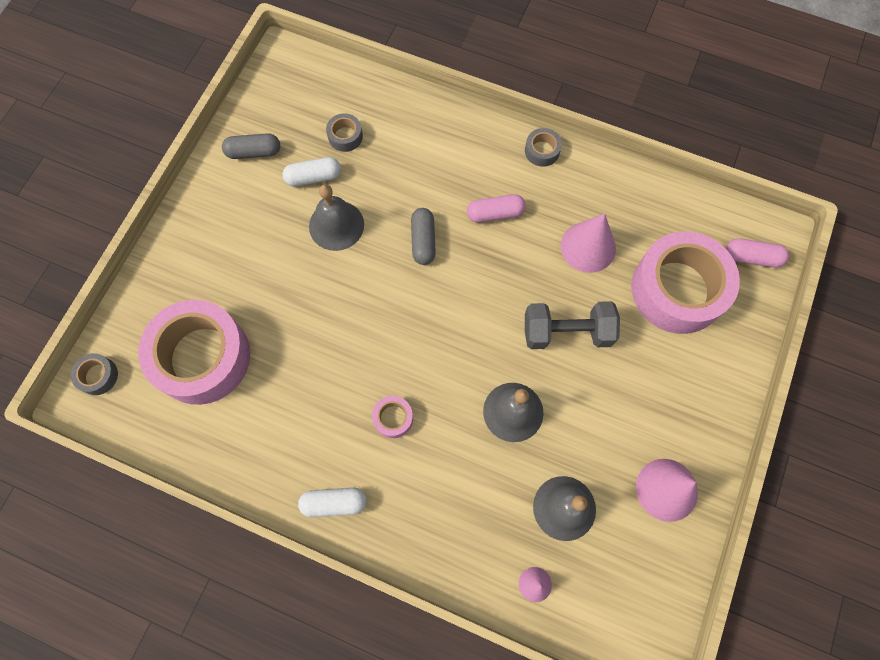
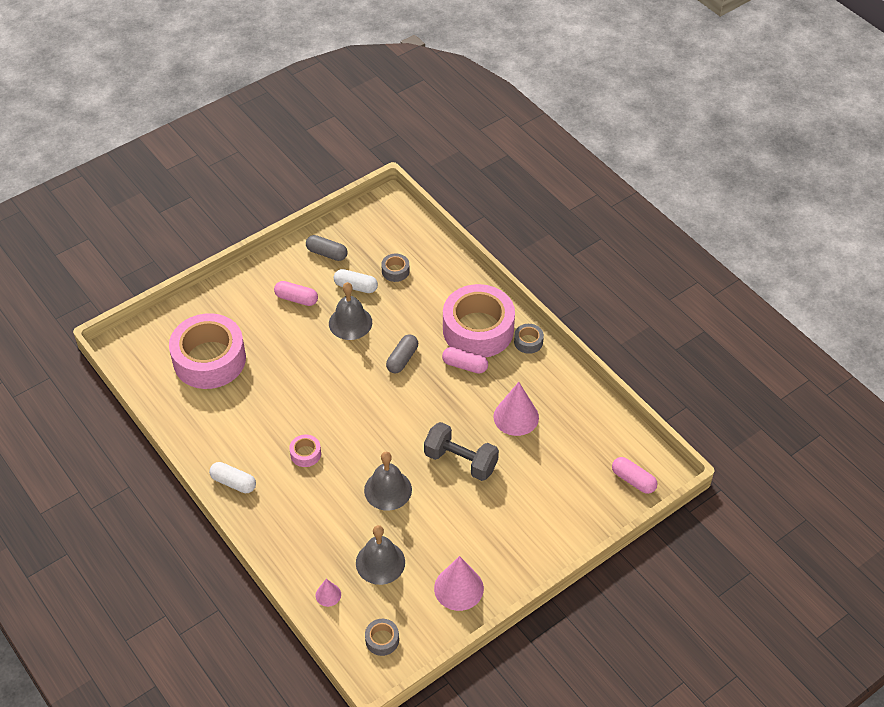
camera: 30 degrees right, 20 degrees down
(98, 376) = (139, 339): grey tape -> grey tape (382, 640)
(255, 226) = (296, 299): none -> pink capsule
(677, 289) = (561, 473): pink tape -> pink tape (478, 329)

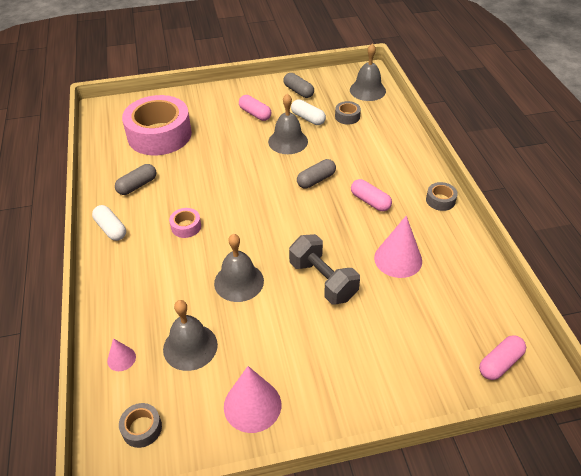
camera: 25 degrees right, 5 degrees down
(227, 427) = (137, 185): none -> grey capsule
(400, 228) = (367, 90): none -> grey bell
(478, 329) = (397, 177): pink tape -> none
(633, 480) = (500, 363): pink capsule -> pink capsule turned 75 degrees clockwise

